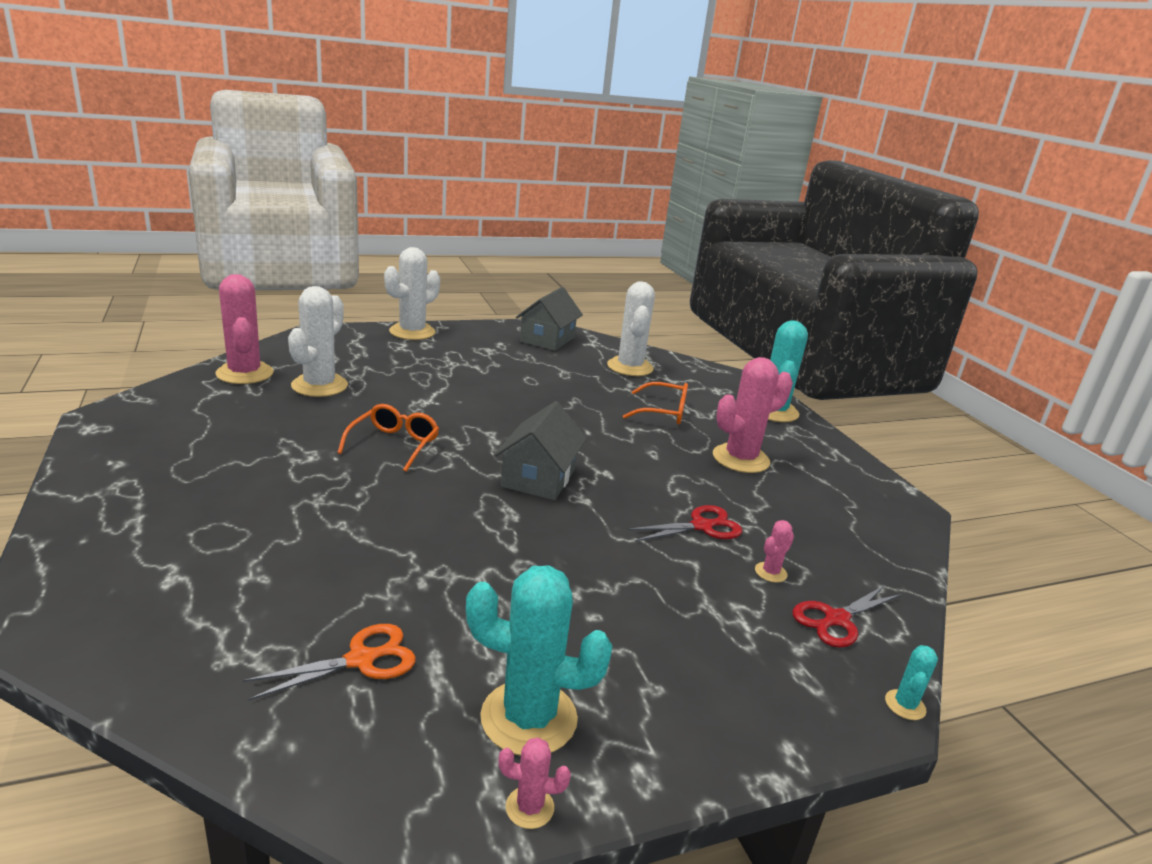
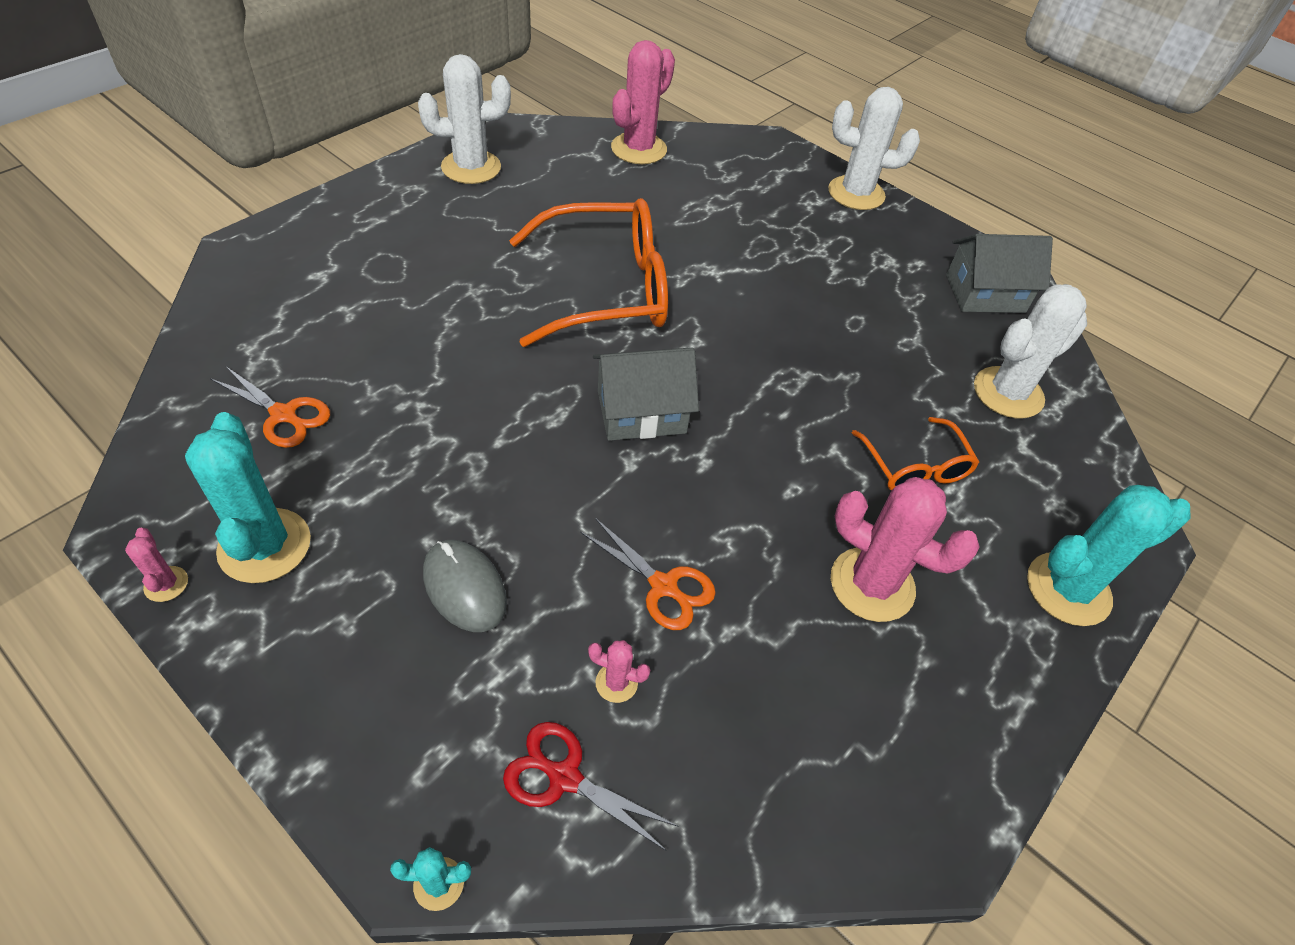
camera: 60 degrees right, 25 degrees up
(319, 386) = (666, 196): white cactus -> white cactus (471, 167)
(394, 444) = (607, 289): orange glasses -> orange glasses, size x1.92
(652, 612) = (464, 587): none -> grey mouse
(701, 526) = (663, 586): red scissors -> orange scissors

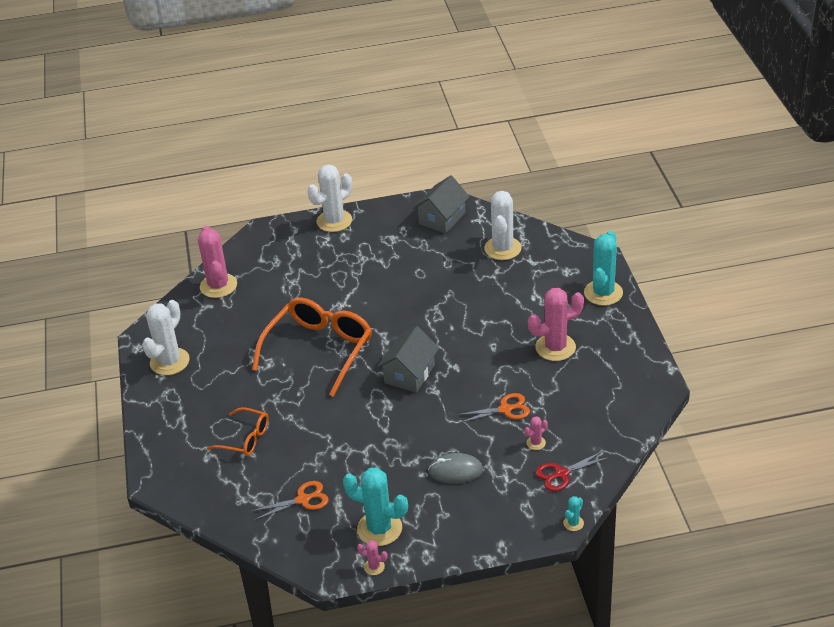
camera: 45 degrees left, 10 degrees down
(915, 467) = (514, 302): orange glasses -> orange glasses (245, 438)

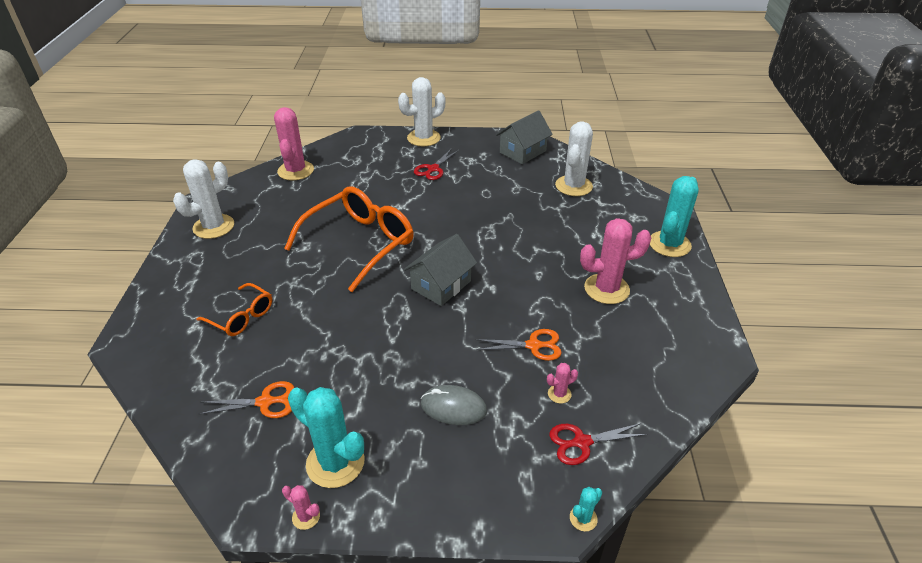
camera: 10 degrees right, 0 degrees up
(358, 256) = (433, 169): none -> red scissors

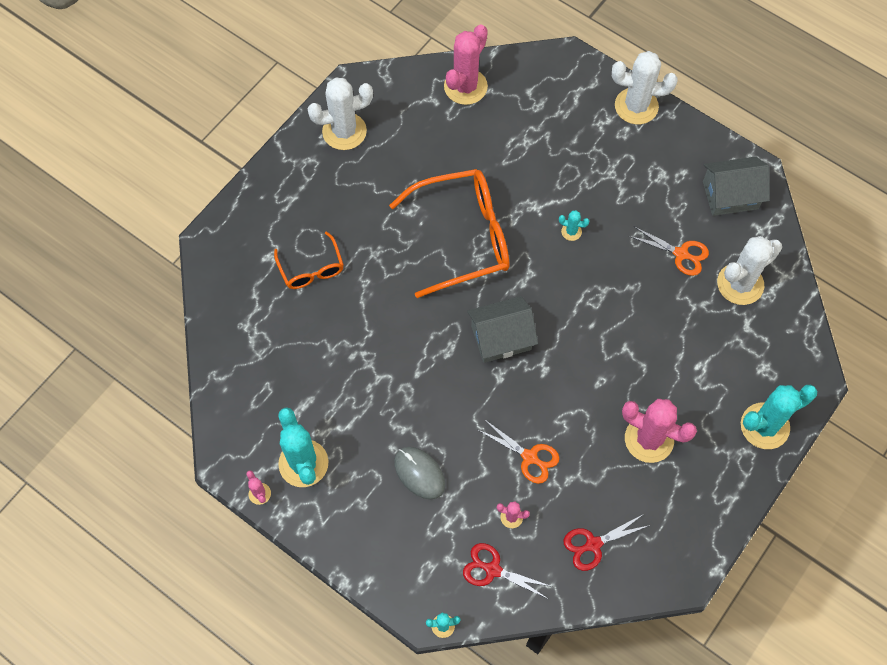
camera: 35 degrees right, 25 degrees up
(265, 402) = (284, 374): orange scissors -> orange scissors (681, 254)
(433, 169) = (609, 167): red scissors -> red scissors (593, 544)
(438, 208) = (571, 232): none -> turquoise cactus

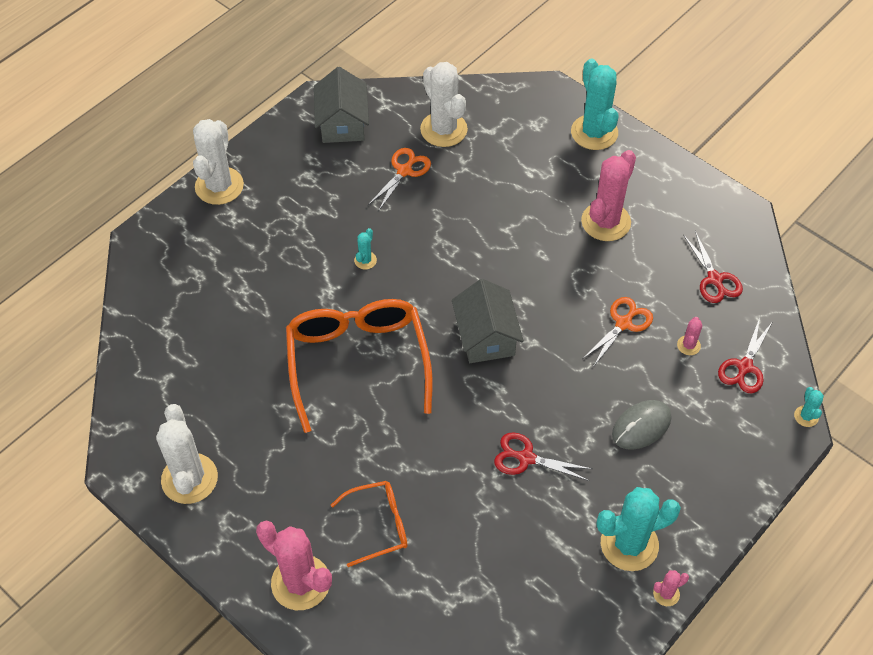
camera: 85 degrees left, 10 degrees down
(380, 377) = (526, 458): none -> red scissors
(465, 86) = (155, 343): pink cactus -> pink cactus (300, 582)

